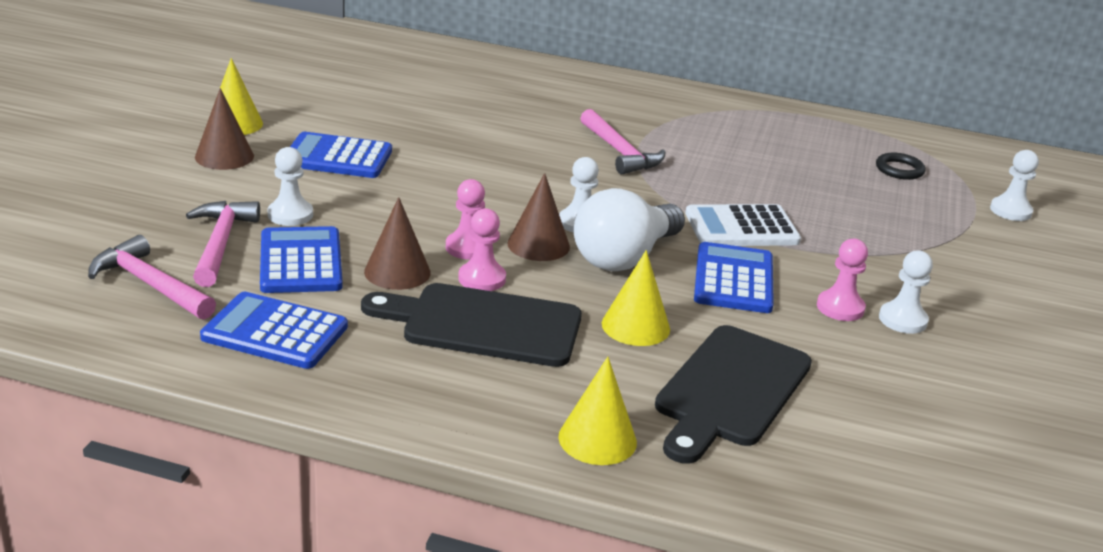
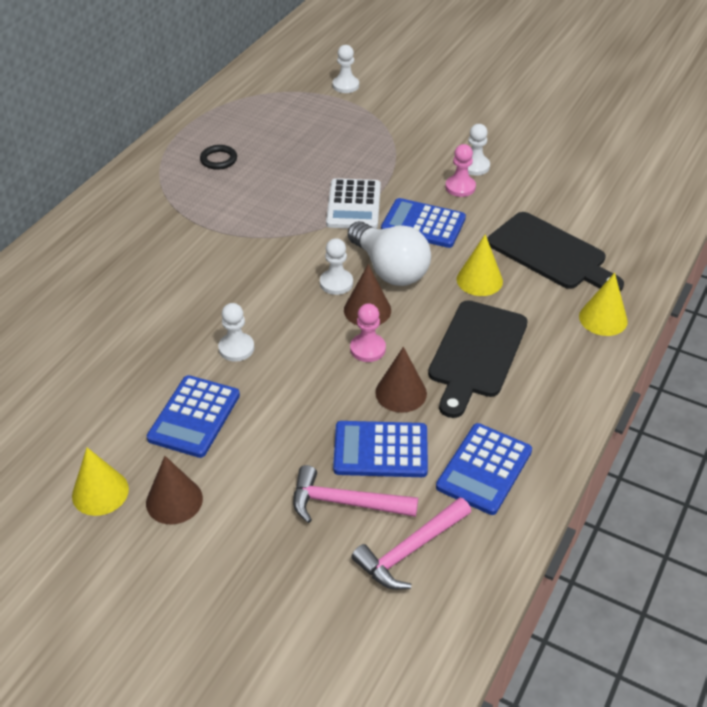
camera: 75 degrees left, 15 degrees up
(290, 215) = (299, 454): white pawn -> white pawn (236, 348)
(482, 279) = (414, 347): pink pawn -> none
(620, 152) = (222, 242): pink hammer -> none
(899, 170) = (279, 113): black ring -> black ring (218, 159)

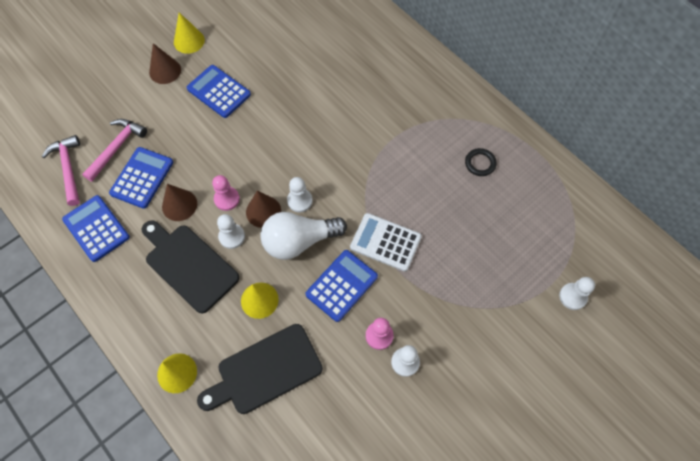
camera: 110 degrees right, 20 degrees up
(236, 348) = (264, 125): white pawn -> white pawn (232, 236)

